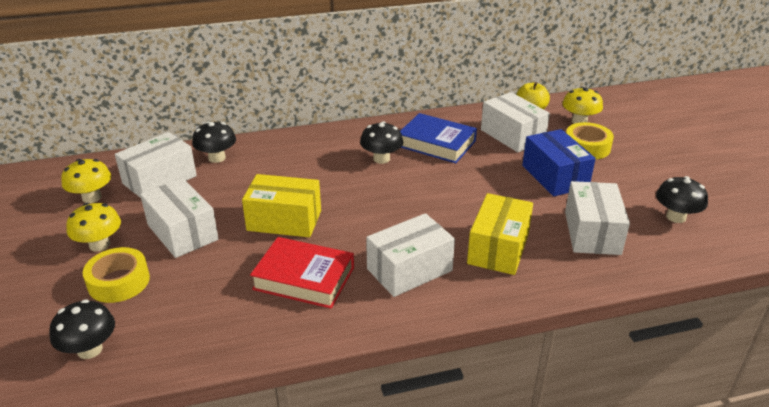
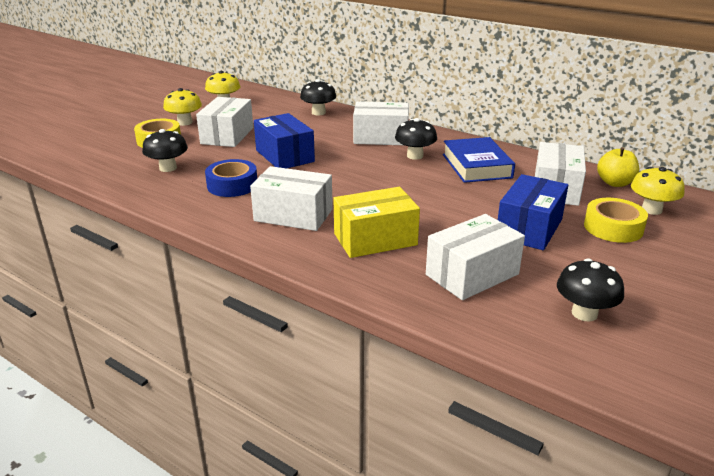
camera: 50 degrees right, 5 degrees down
(90, 349) = (94, 158): black mushroom -> black mushroom (168, 168)
(159, 180) = (269, 109): white box -> white box (381, 137)
(284, 220) = (284, 156): yellow box -> blue box
(304, 278) = (232, 185): red book -> blue tape

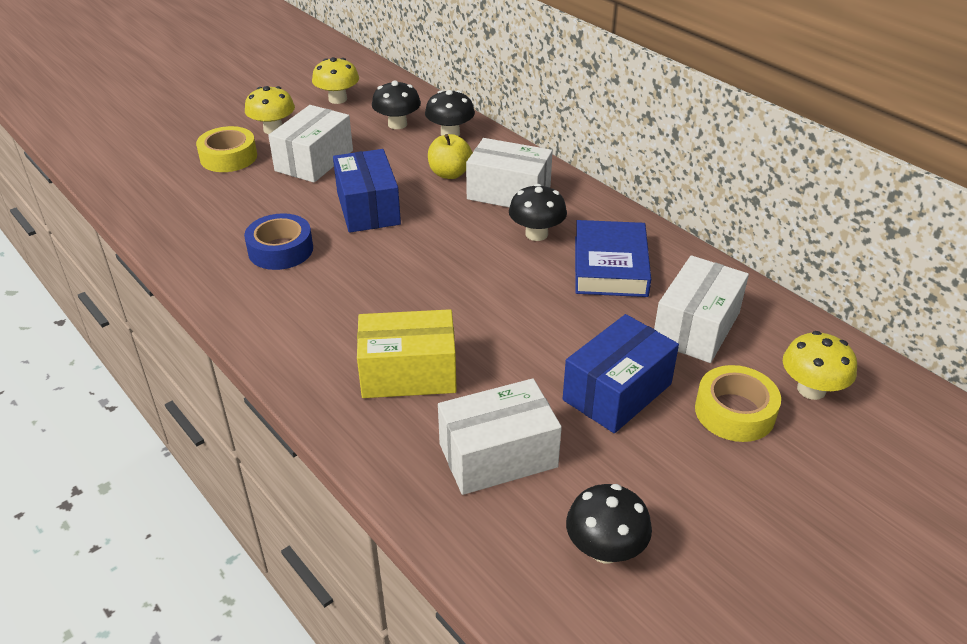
camera: 15 degrees right, 10 degrees up
(168, 168) = (218, 208): black mushroom -> black mushroom (397, 124)
(293, 215) = (329, 314): white box -> none
(615, 183) = (789, 330): yellow apple -> yellow apple (450, 174)

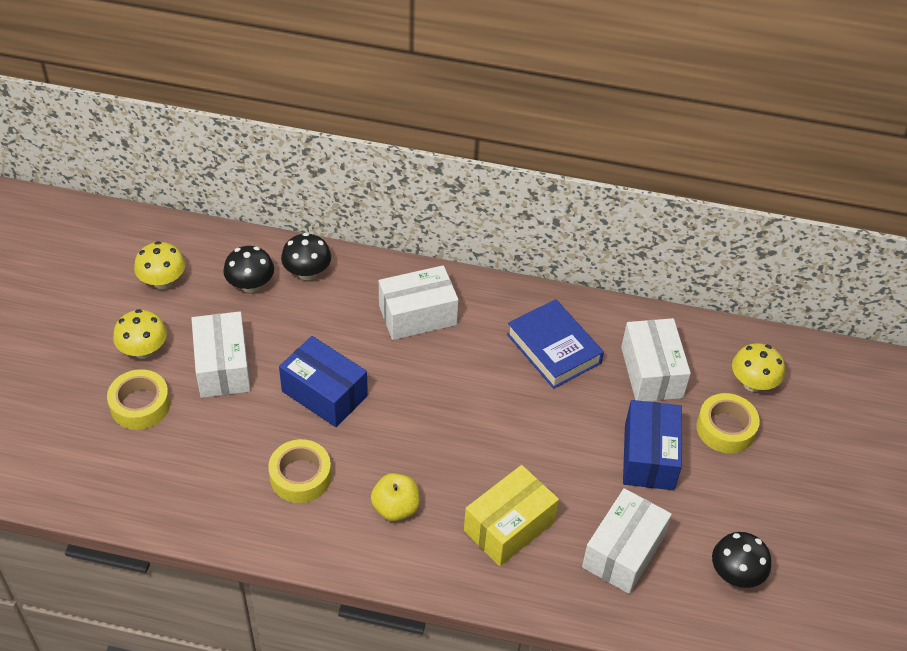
camera: 40 degrees left, 10 degrees up
(280, 250) = (300, 476): blue tape -> yellow tape
(450, 174) = (352, 319): yellow apple -> yellow apple (395, 508)
(536, 234) = (476, 347): black mushroom -> none

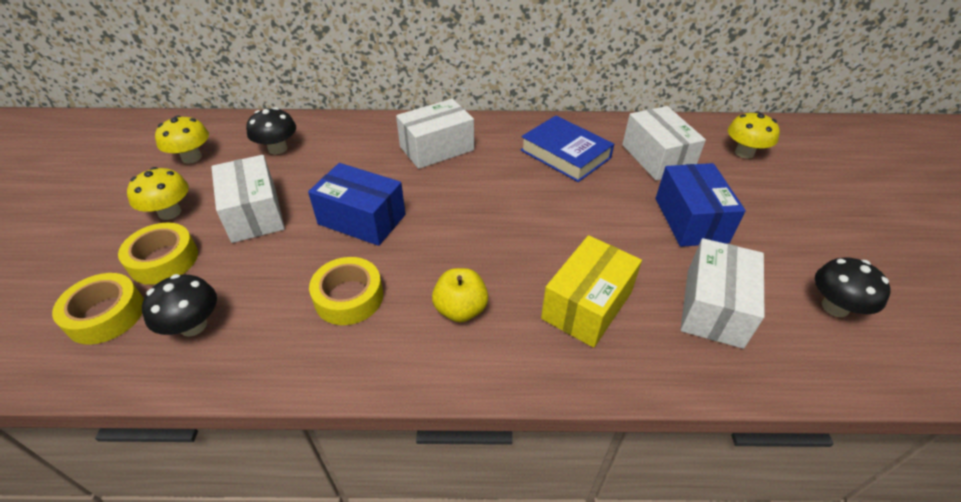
camera: 10 degrees left, 5 degrees down
(307, 272) = (329, 133): black mushroom -> black mushroom (193, 325)
(725, 428) = (743, 187): yellow tape -> yellow tape (106, 315)

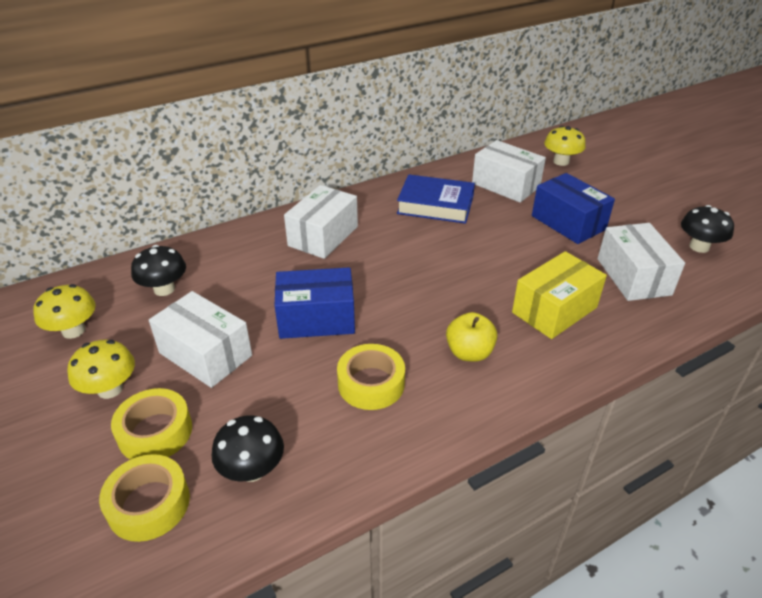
camera: 30 degrees left, 5 degrees down
(587, 305) = (554, 310): yellow box -> yellow box turned 45 degrees clockwise

